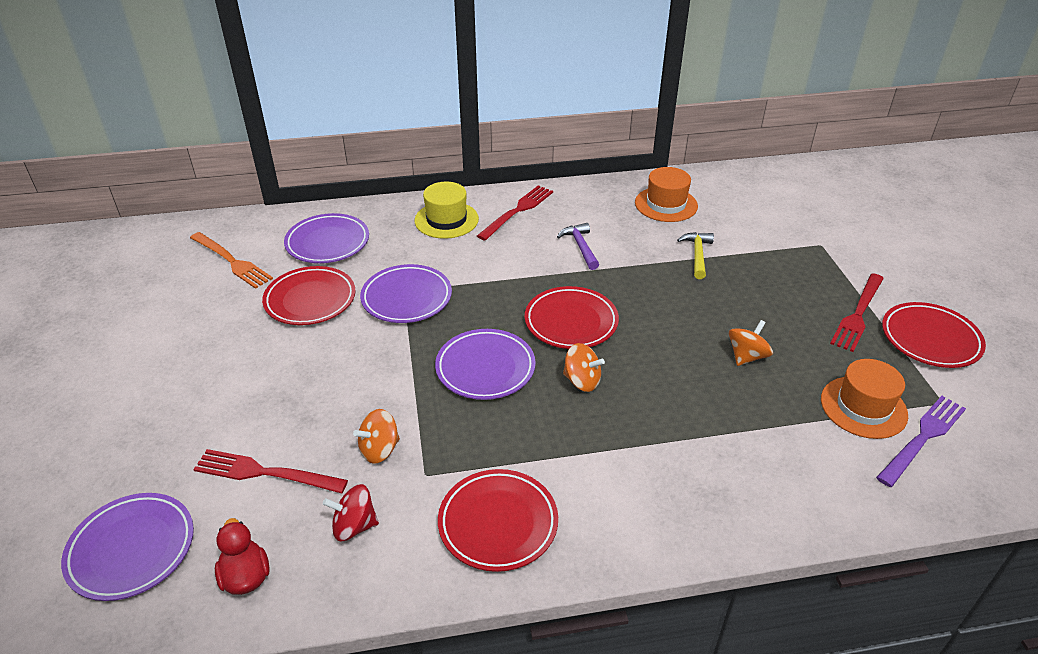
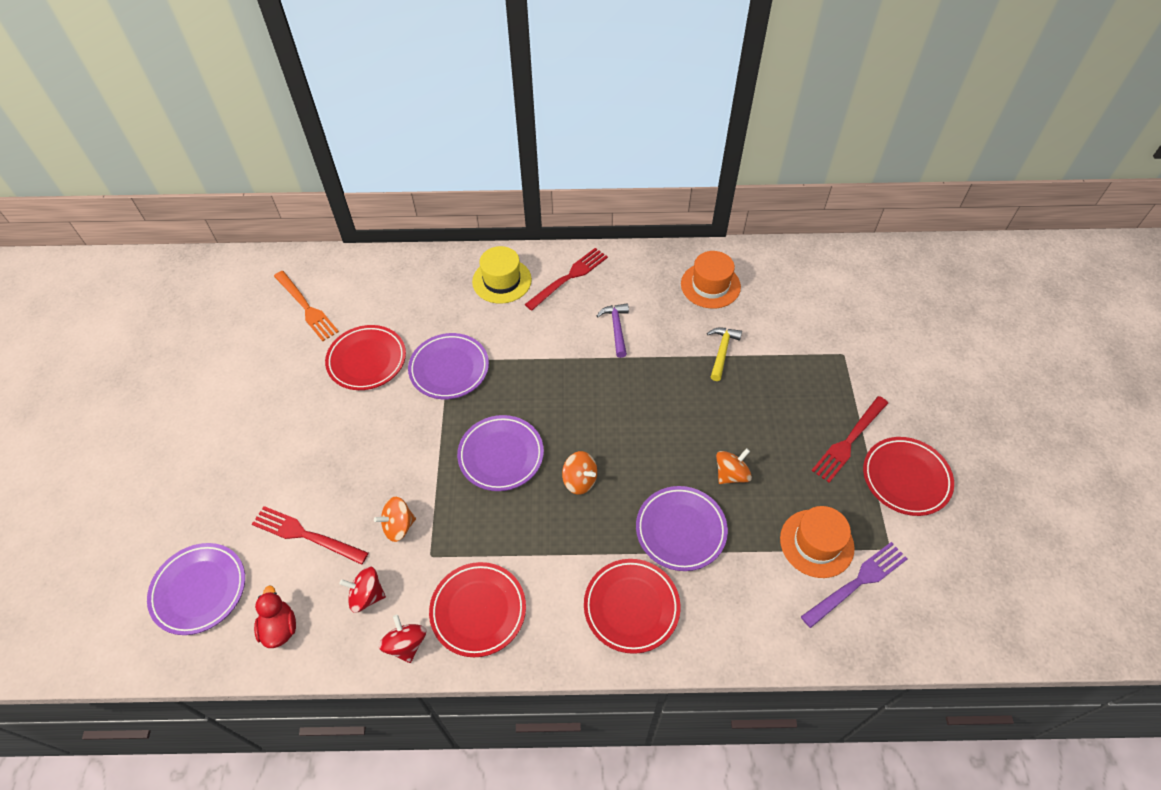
camera: 10 degrees right, 15 degrees up
(327, 243) = (391, 296): purple plate -> purple plate (680, 530)
(415, 572) = (406, 644): none -> red spinning top
(571, 322) = (586, 415): red plate -> red plate (631, 607)

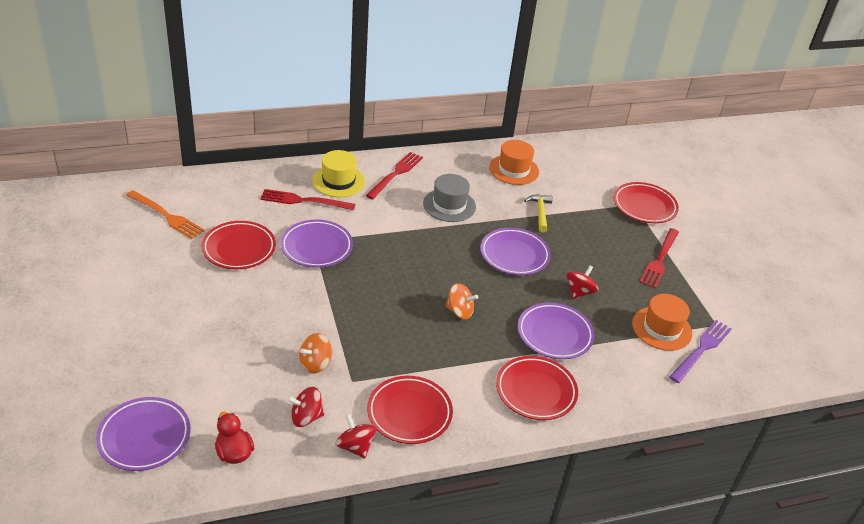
camera: 20 degrees left, 15 degrees down
(305, 535) = (231, 381): red fork -> red fork (303, 201)
(501, 455) = (386, 302): purple plate -> purple plate (514, 255)
(616, 328) = (449, 205): purple hammer -> grey hat
(731, 474) = (579, 292): orange spinning top -> red spinning top
(906, 478) = (710, 279): red plate -> red plate (644, 206)

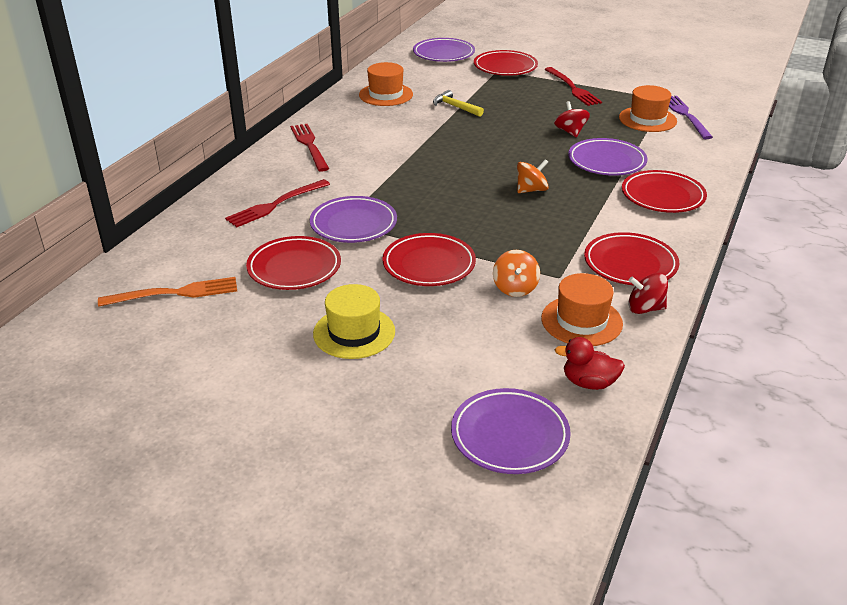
camera: 45 degrees left, 5 degrees down
(303, 307) = (429, 264): none -> red plate
(306, 417) = (581, 321): red spinning top -> orange hat
(338, 181) = (275, 176): yellow hat -> yellow hat (354, 332)
(449, 205) = (389, 139): grey hat -> none
(514, 255) = (492, 138): purple plate -> purple plate (443, 54)

